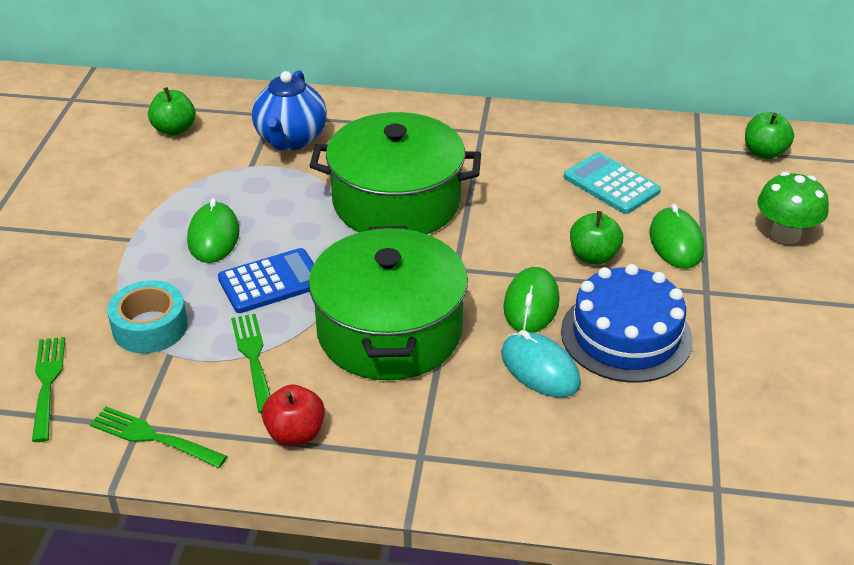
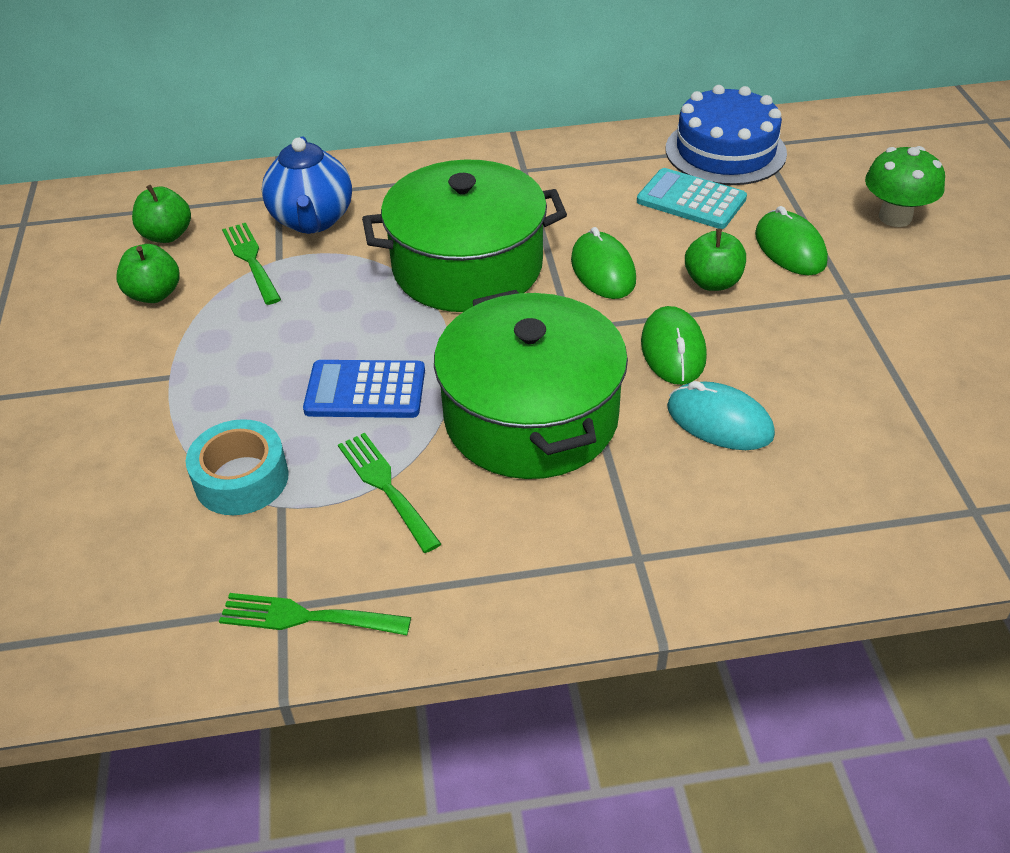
camera: 15 degrees left, 5 degrees up
(47, 383) = (140, 581): green fork -> green fork (251, 260)
(213, 236) = (271, 351): green mouse -> green mouse (603, 270)
(271, 282) = (365, 390): blue calculator -> blue calculator turned 135 degrees counterclockwise
(295, 434) = (479, 567): red apple -> none
(626, 335) = (791, 362): blue cake -> blue cake (725, 151)
(764, 152) = (828, 136): green apple -> green apple (154, 294)

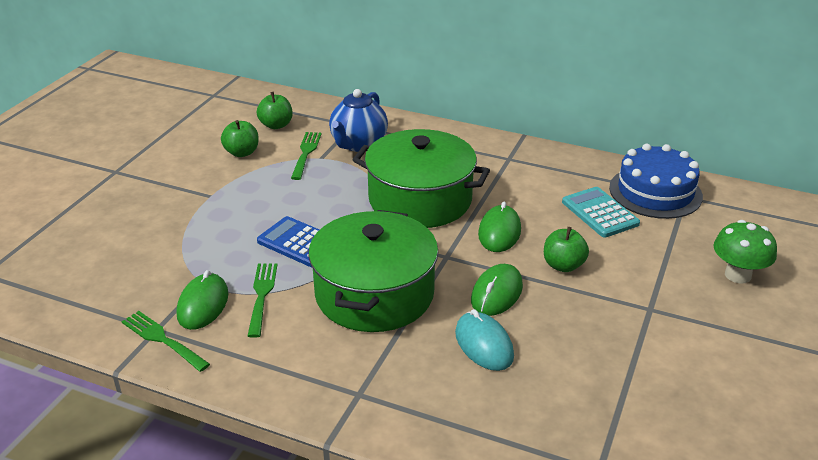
camera: 30 degrees right, 10 degrees down
(241, 479) = (196, 260): turquoise tape -> none
(790, 248) = (638, 266): green mouse -> green mouse (203, 305)

